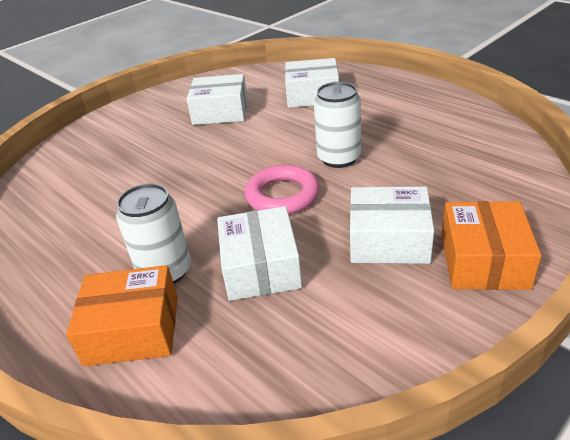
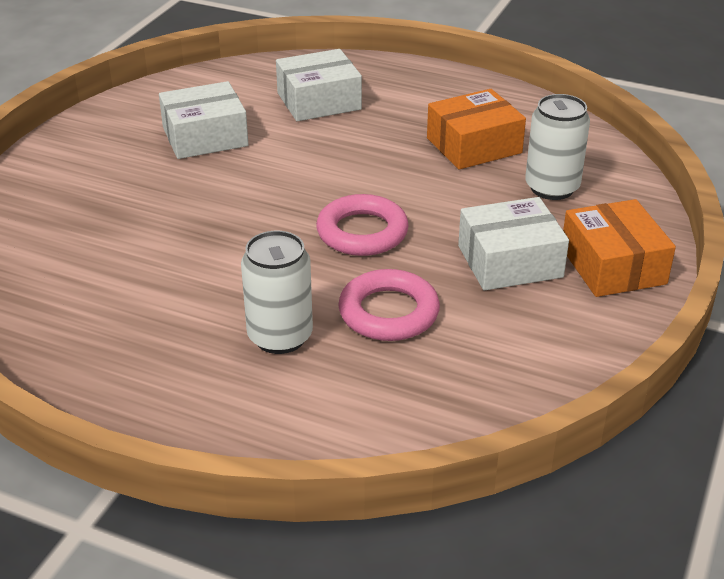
camera: 25 degrees left, 0 degrees up
(132, 330) = (287, 399): orange box -> orange box (474, 145)
(261, 267) = (388, 312): white box -> pink ring
(339, 158) = (403, 179): white can -> white can (552, 188)

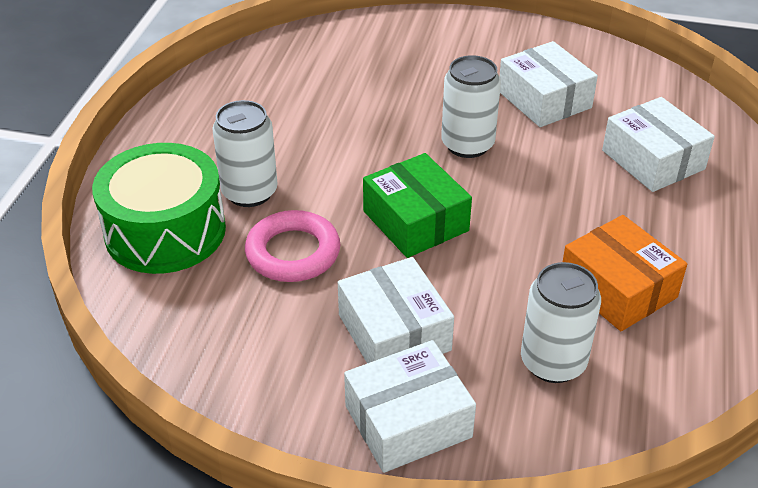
camera: 80 degrees right, 5 degrees up
(256, 188) = (467, 144): none -> white can
(328, 405) = (165, 231): none -> green drum
(362, 232) = (415, 221): pink ring -> green box
(613, 266) = (408, 421): orange box -> white box

